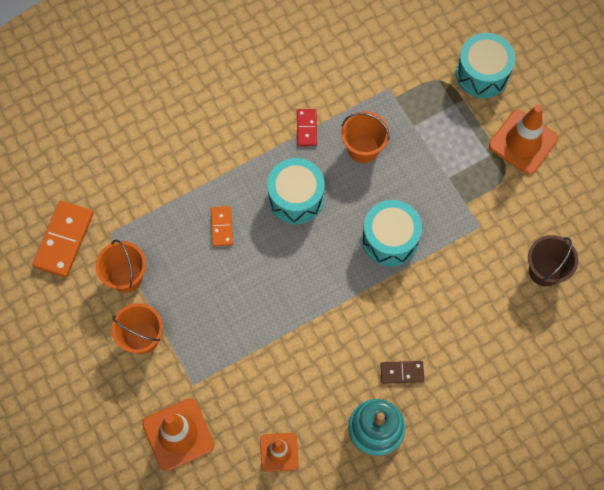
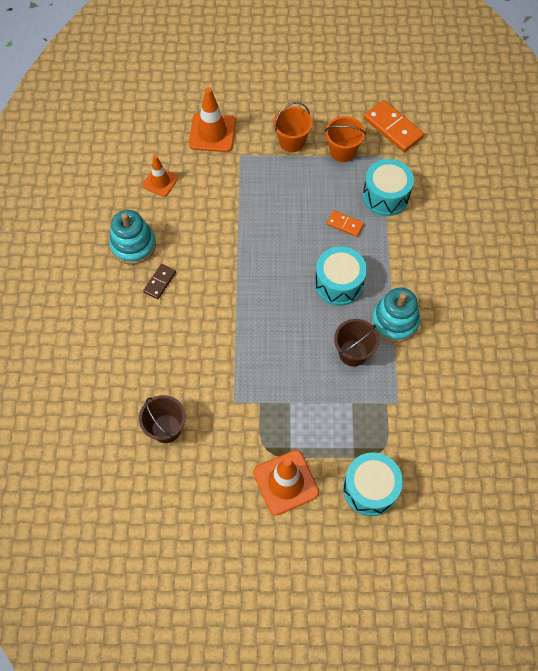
camera: 120 degrees right, 5 degrees down
(306, 128) = (394, 321): red domino -> turquoise stacking toy
(363, 148) = (353, 353): orange bucket -> brown bucket
(390, 239) = (264, 330): turquoise drum -> turquoise drum (385, 196)

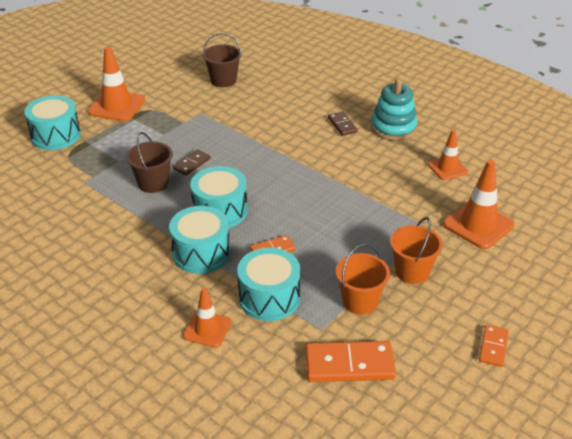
camera: 130 degrees right, 25 degrees down
(306, 347) = (191, 164): none -> brown domino
(316, 76) = (493, 347): none -> orange domino
(387, 261) = (201, 253): none -> turquoise drum
(394, 321) = (144, 221): turquoise stacking toy -> none
(439, 208) = (207, 329): none -> orange traffic cone

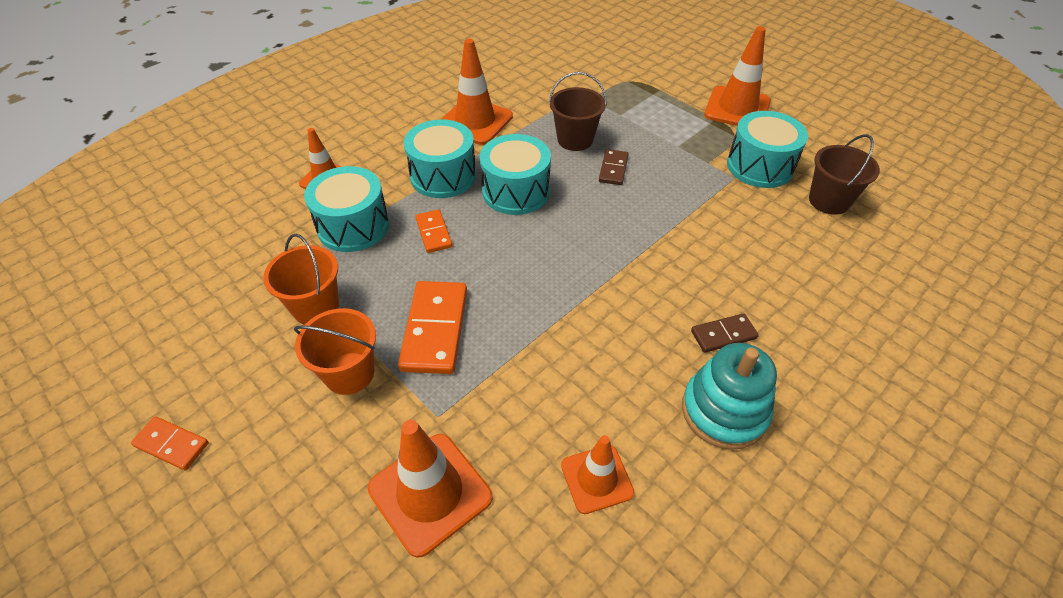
camera: 95 degrees right, 10 degrees up
(56, 135) = (668, 70): turquoise drum -> turquoise drum (759, 166)
(122, 242) = (475, 121): none -> orange traffic cone
(191, 164) = (613, 169): brown domino -> brown domino turned 60 degrees clockwise
(349, 365) = (223, 285): orange domino -> orange domino (435, 329)

